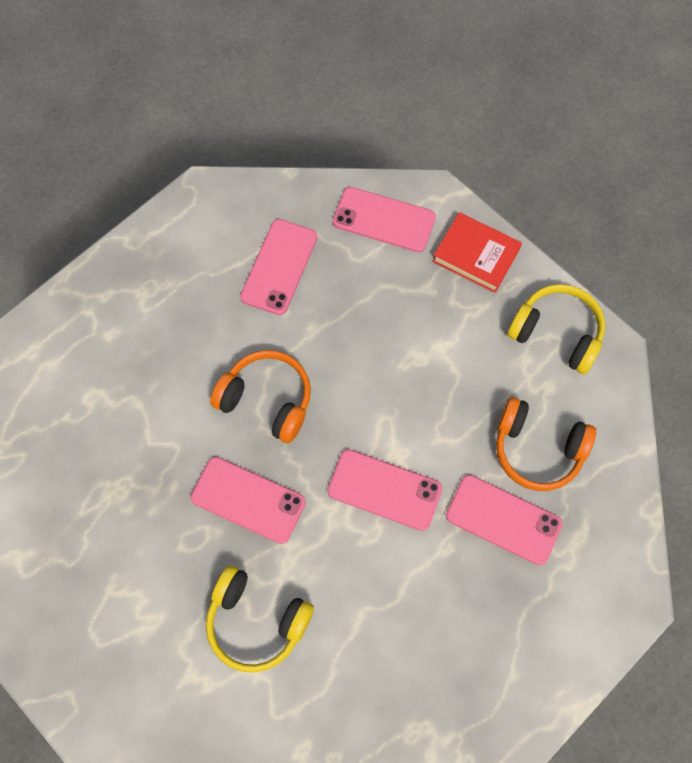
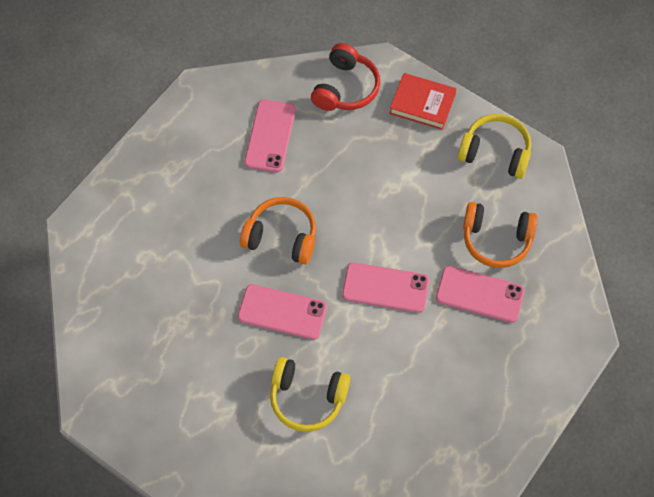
camera: 10 degrees left, 5 degrees down
(384, 220) = (345, 88): pink phone -> red headphones

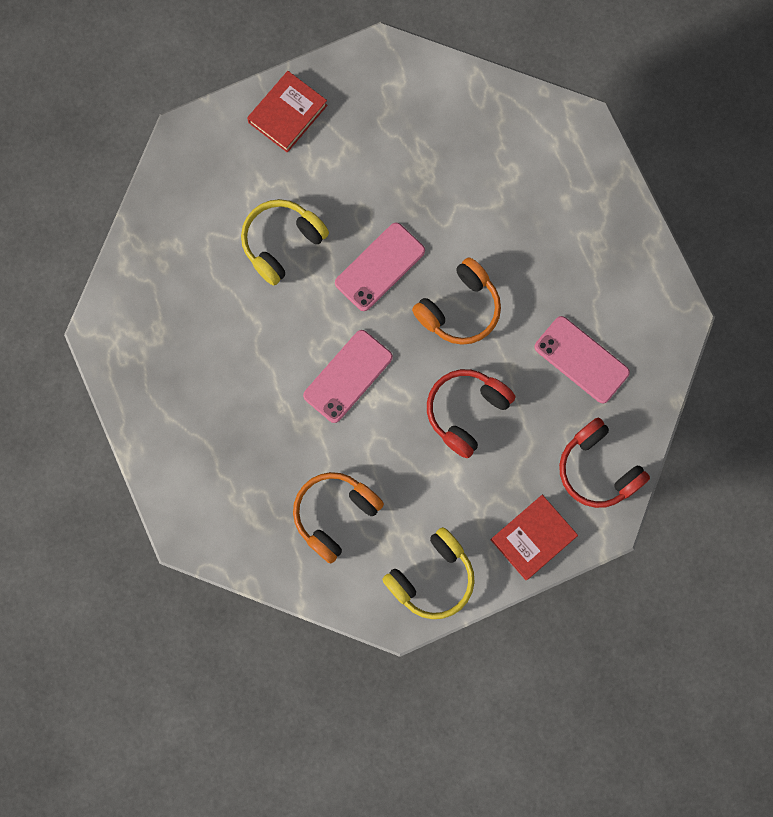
camera: 120 degrees right, 15 degrees up
(189, 459) = (288, 114): none -> red book
(359, 191) = (466, 412): none -> red headphones
(480, 294) = (288, 461): pink phone -> none

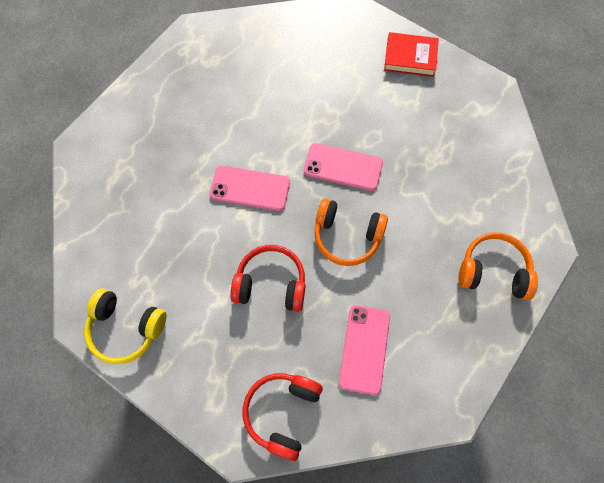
camera: 60 degrees right, 10 degrees down
(282, 243) = (319, 99): yellow headphones -> none
(335, 515) = (141, 234): orange headphones -> orange headphones (493, 271)
(533, 538) = (197, 390): red book -> none

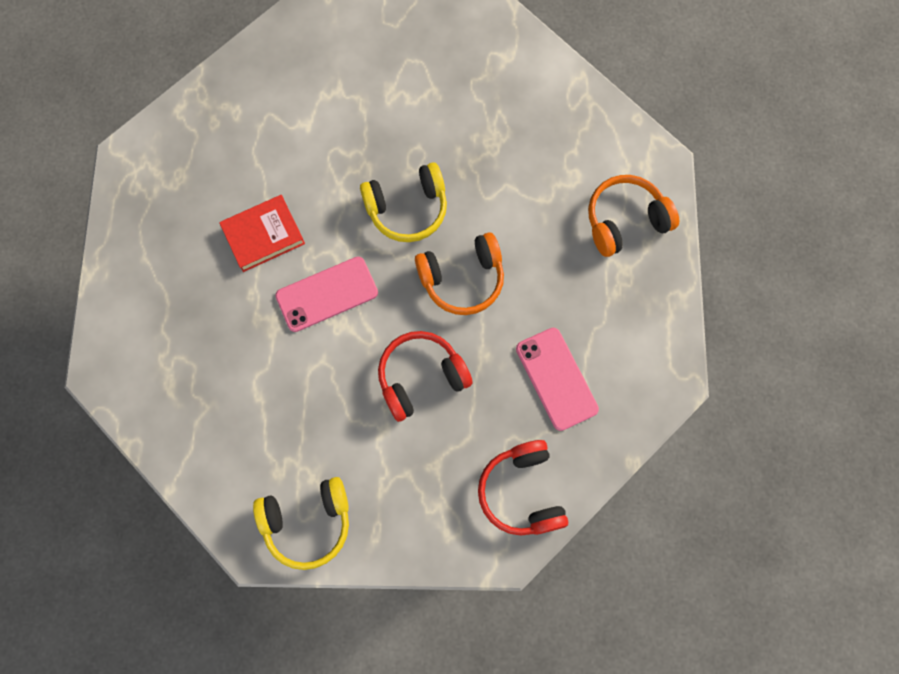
camera: 35 degrees left, 5 degrees up
(343, 167) = (407, 208): pink phone -> yellow headphones
(410, 57) = (393, 42): red book -> red book (263, 235)

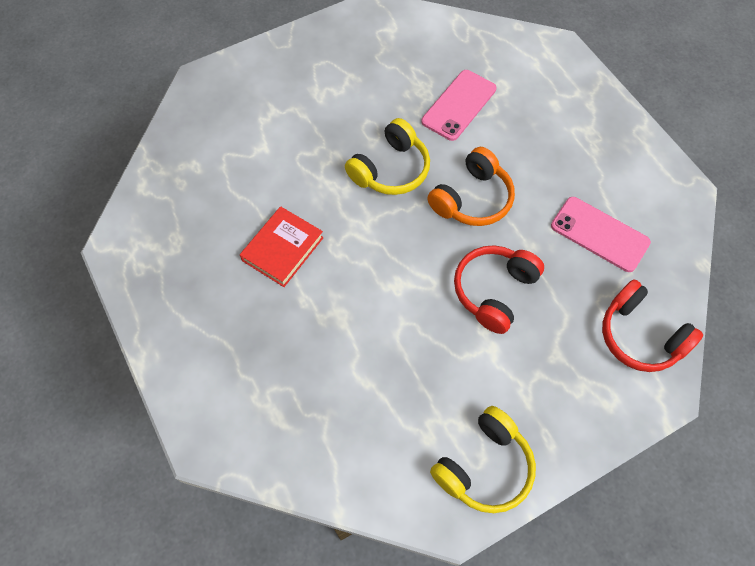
camera: 30 degrees left, 10 degrees down
(327, 294) = (369, 267): pink phone -> pink phone (459, 105)
(625, 221) = (563, 97): orange headphones -> none

